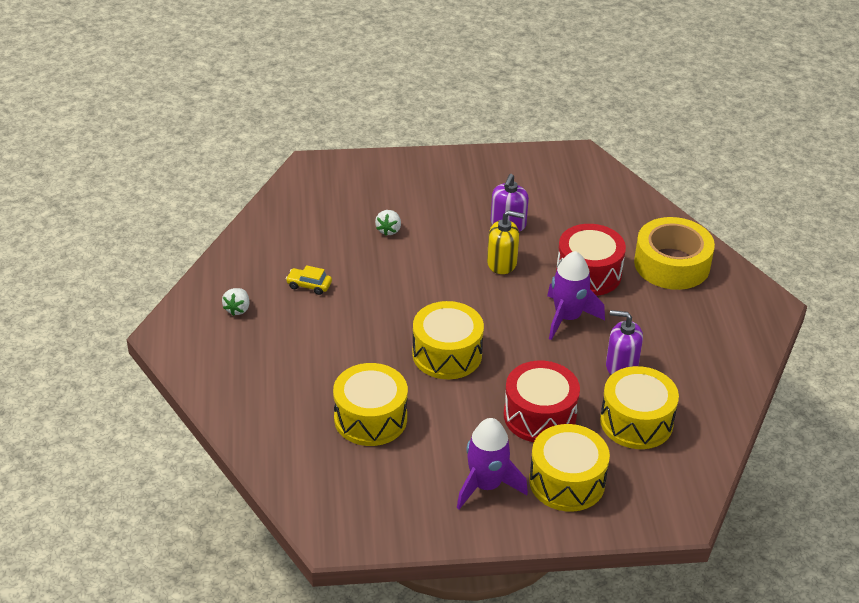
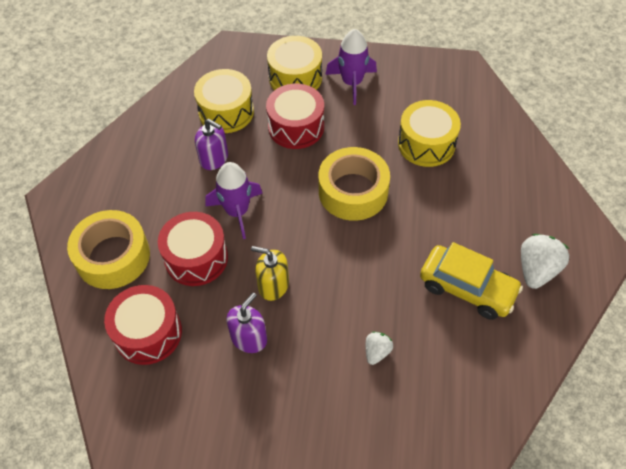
camera: 165 degrees left, 15 degrees up
(237, 309) = (537, 270): white strawberry -> white strawberry, size x1.76
(309, 285) = (467, 288): yellow car -> yellow car, size x2.20
(447, 354) = (353, 191): yellow drum -> yellow tape
(600, 216) = (148, 333): none -> red drum

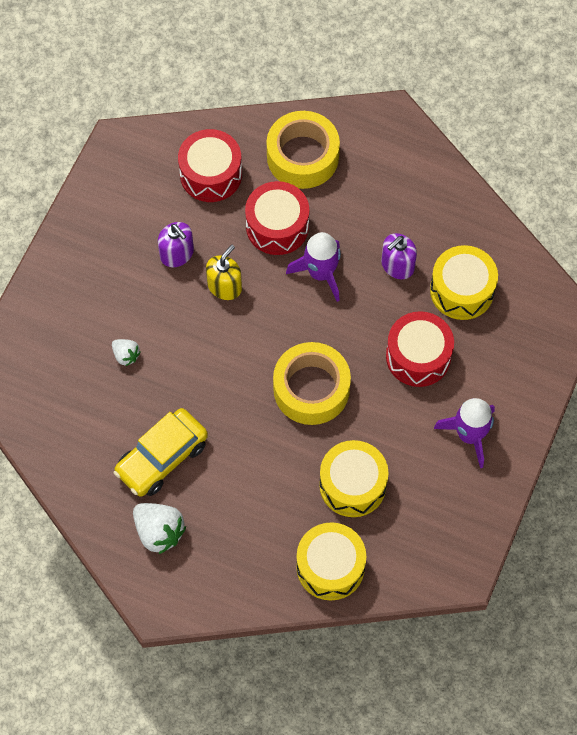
camera: 105 degrees right, 10 degrees up
(295, 77) = (495, 375): yellow drum -> yellow drum (330, 567)

